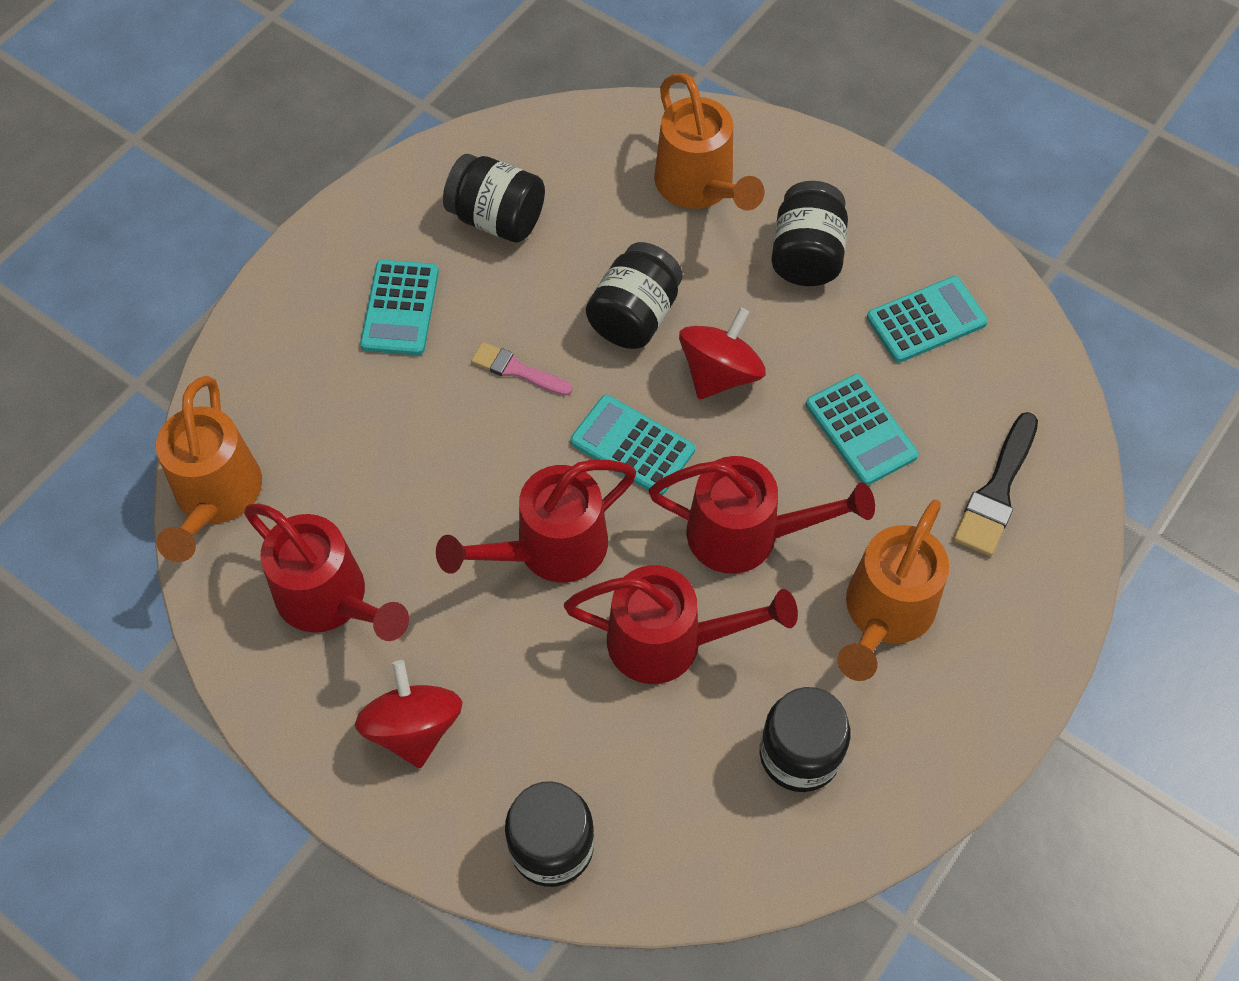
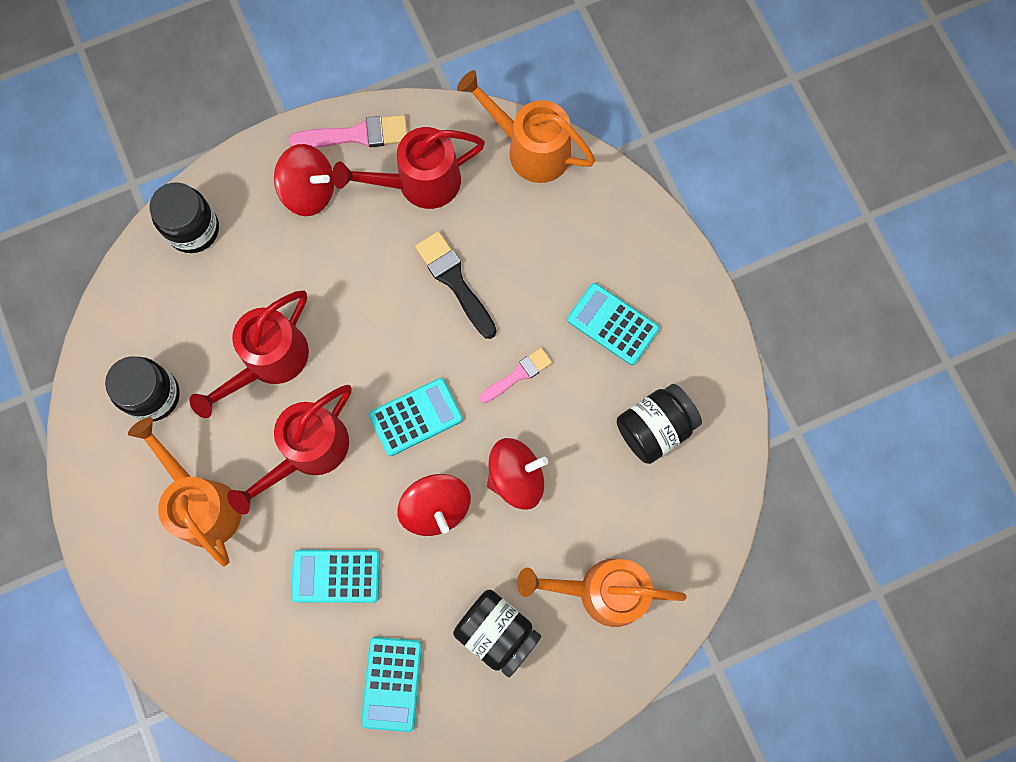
camera: 120 degrees right, 15 degrees up
(300, 714) = (356, 135): none -> pink brush
(549, 549) = (374, 324): red watering can -> none
(634, 316) = (516, 477): black jar -> red spinning top
(997, 491) = (236, 637): black brush -> black brush (454, 281)

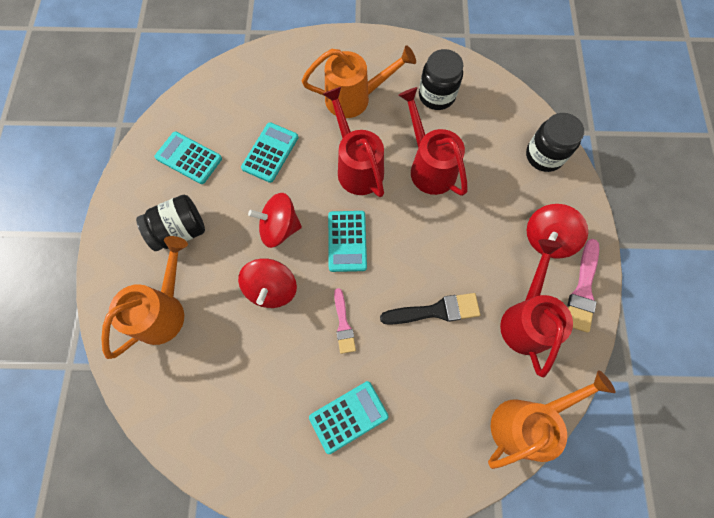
camera: 115 degrees right, 5 degrees down
(654, 428) = (253, 408): black jar -> none

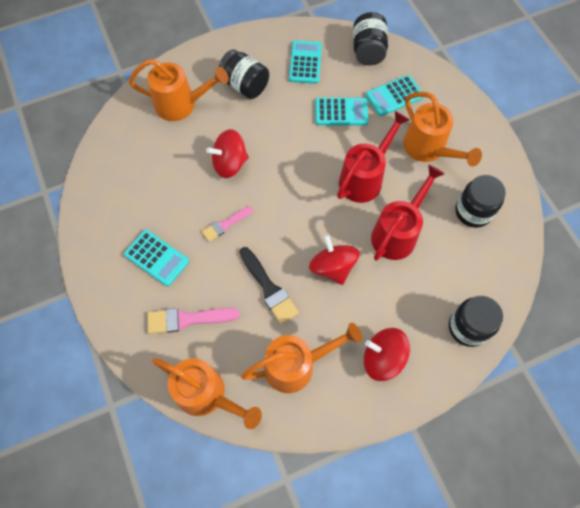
camera: 65 degrees right, 5 degrees down
(212, 94) = (368, 51): none -> black jar
(279, 228) = (281, 147): red spinning top -> red spinning top (332, 267)
(347, 241) = (295, 198): turquoise calculator -> turquoise calculator (394, 96)
(526, 319) = (297, 365): red watering can -> orange watering can
(583, 290) = (349, 407): pink brush -> pink brush (187, 319)

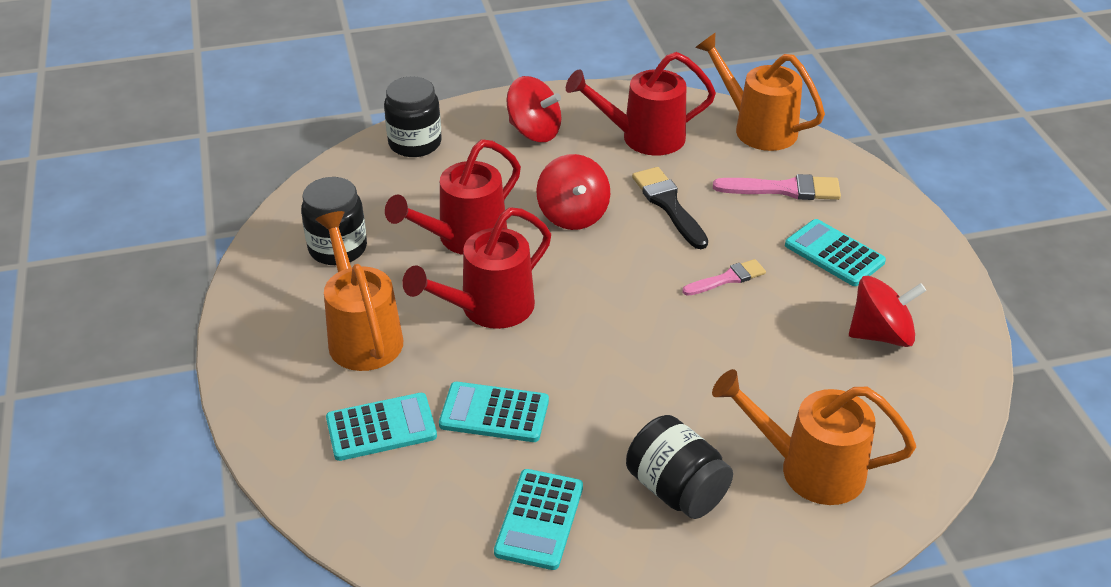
camera: 170 degrees left, 25 degrees down
(230, 164) = (716, 357): red spinning top -> red spinning top (880, 334)
(297, 365) = (643, 138): orange watering can -> red watering can
(368, 51) = (395, 526): black jar -> none

